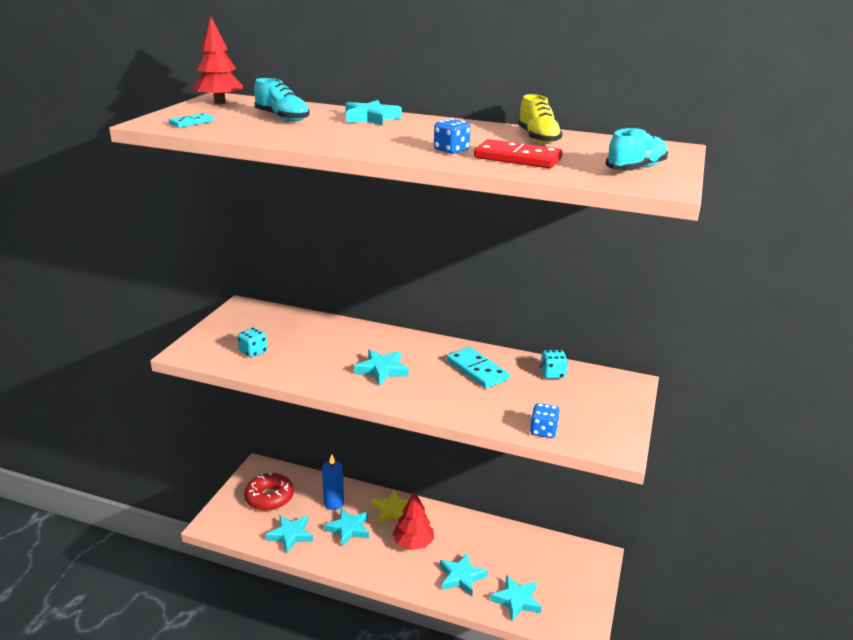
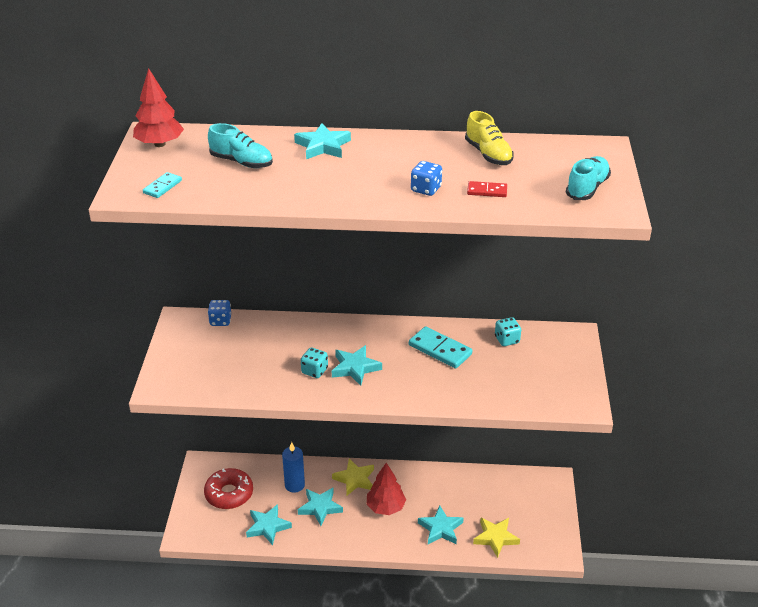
camera: 15 degrees left, 10 degrees up
(253, 352) = (224, 373): turquoise dice -> turquoise dice (314, 371)
(516, 600) = (495, 538): turquoise star -> yellow star
(517, 158) = (487, 191): red domino -> red domino, size x0.55
(543, 431) = (520, 402): blue dice -> blue dice (220, 321)

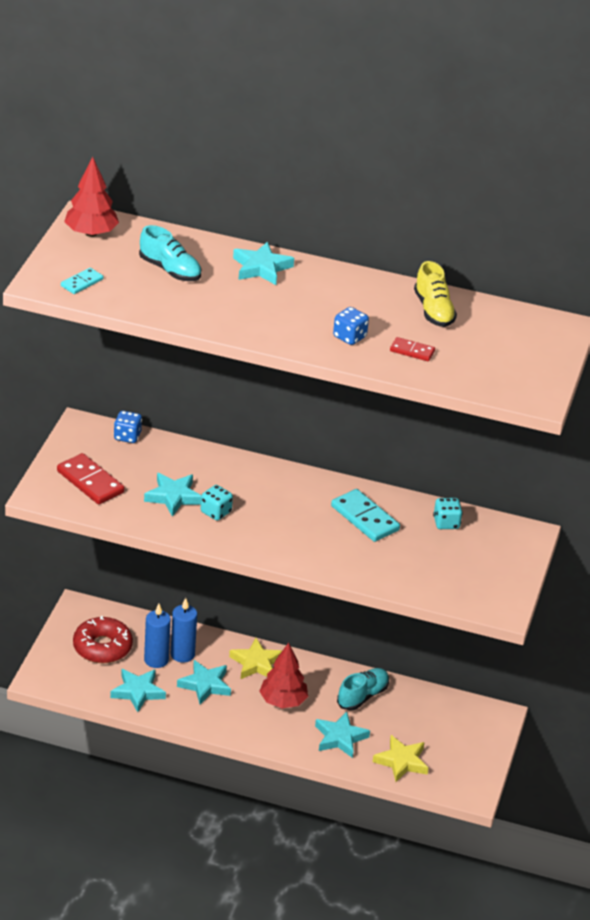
camera: 10 degrees right, 0 degrees up
(199, 366) = (90, 482): none -> red domino
(275, 495) = (156, 660): none -> blue candle
(355, 368) = (262, 518): turquoise star -> turquoise star (173, 497)
(587, 188) = (519, 368): turquoise shoe -> turquoise shoe (363, 696)

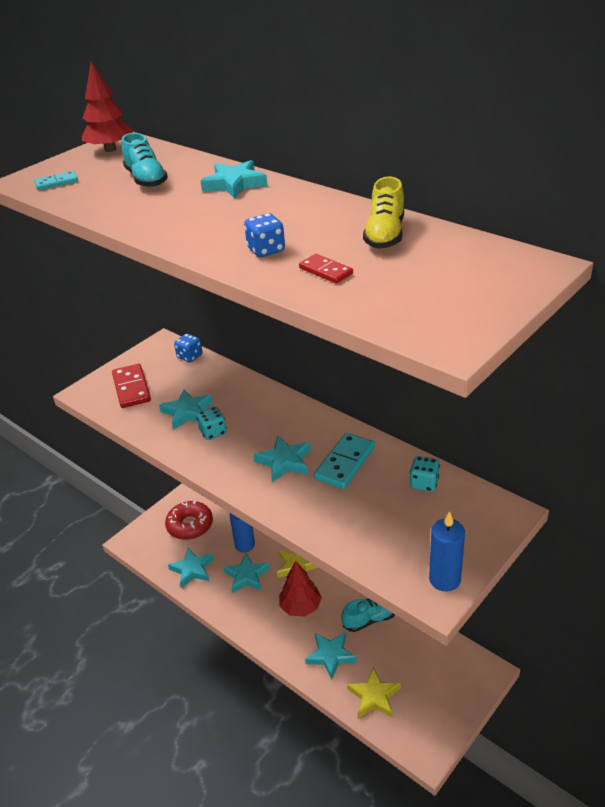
camera: 30 degrees right, 0 degrees up
(156, 660) = (222, 545): blue candle -> blue candle (444, 579)
(307, 527) = (284, 462): none -> turquoise star
(364, 518) = (345, 463): turquoise domino -> turquoise domino turned 45 degrees clockwise

